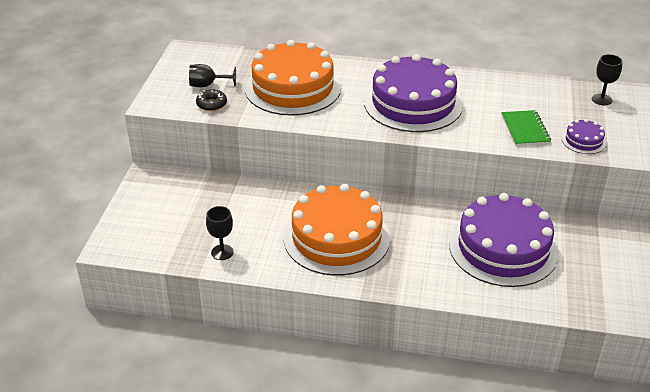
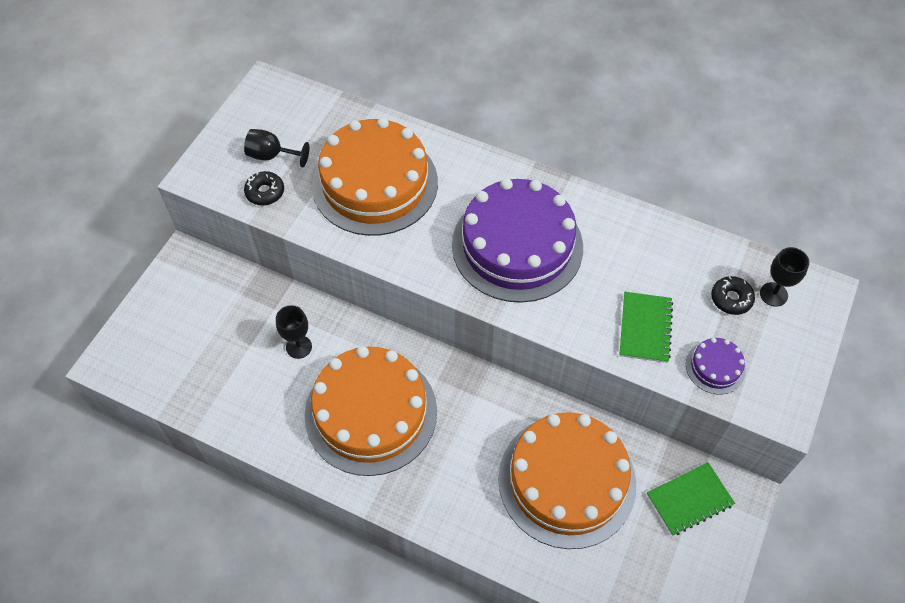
camera: 15 degrees right, 20 degrees up
(222, 252) = (231, 403): black goblet -> black goblet (299, 347)
(503, 248) = (567, 480): purple cake -> orange cake
(575, 106) = (731, 299): none -> black donut
(596, 242) = (689, 500): none -> green notebook

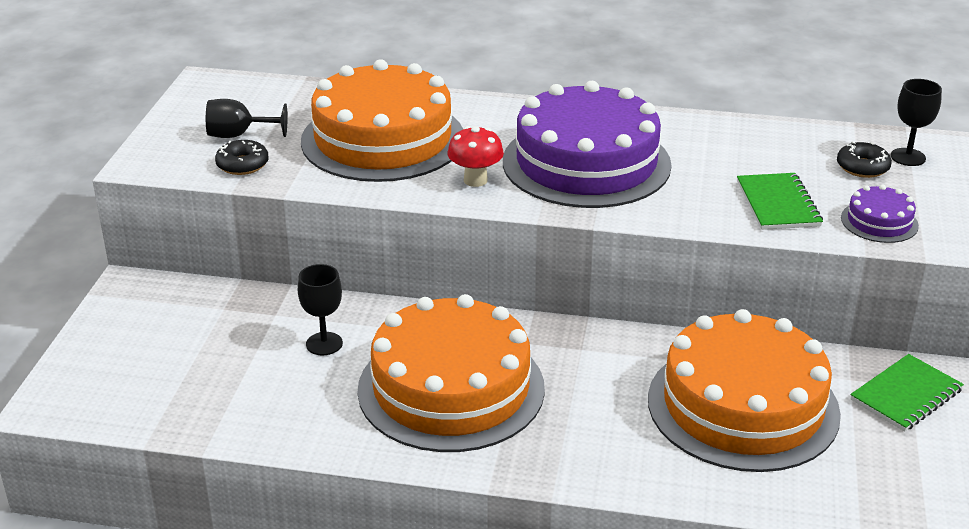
camera: 15 degrees left, 25 degrees down
(427, 248) = (475, 180): none -> red mushroom

